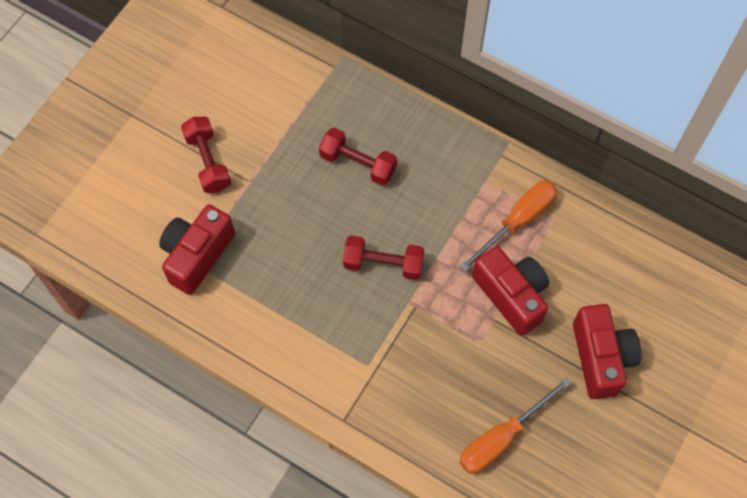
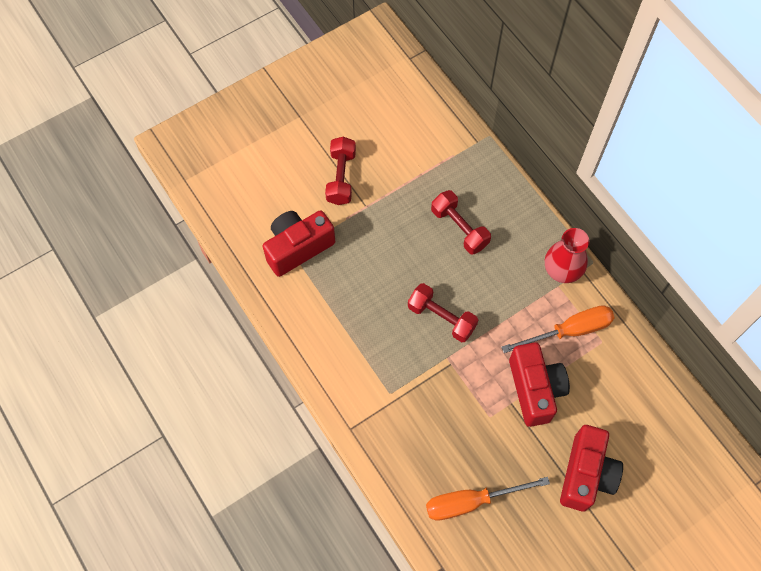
camera: 25 degrees right, 0 degrees up
(482, 164) = (561, 271): none -> red vase

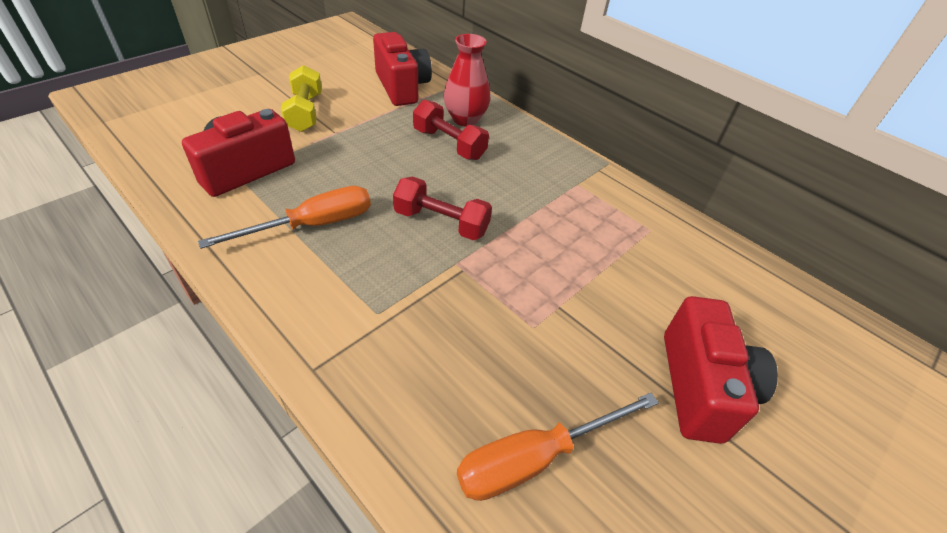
camera: 15 degrees left, 20 degrees down
(341, 177) = (305, 112): red dumbbell -> yellow dumbbell
(535, 389) = (586, 287): red camera -> red camera (402, 87)
(561, 271) = (577, 171): red vase -> red vase (465, 119)
(569, 331) = (607, 223): orange screwdriver -> orange screwdriver (313, 225)

